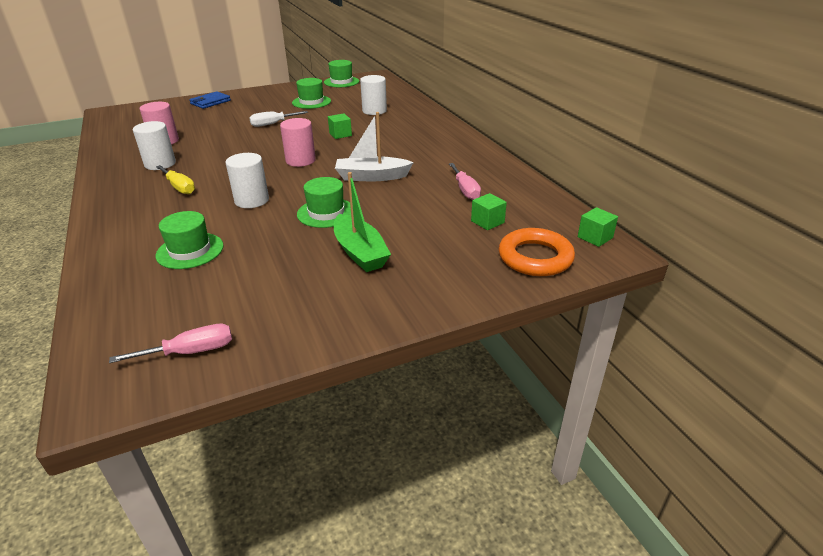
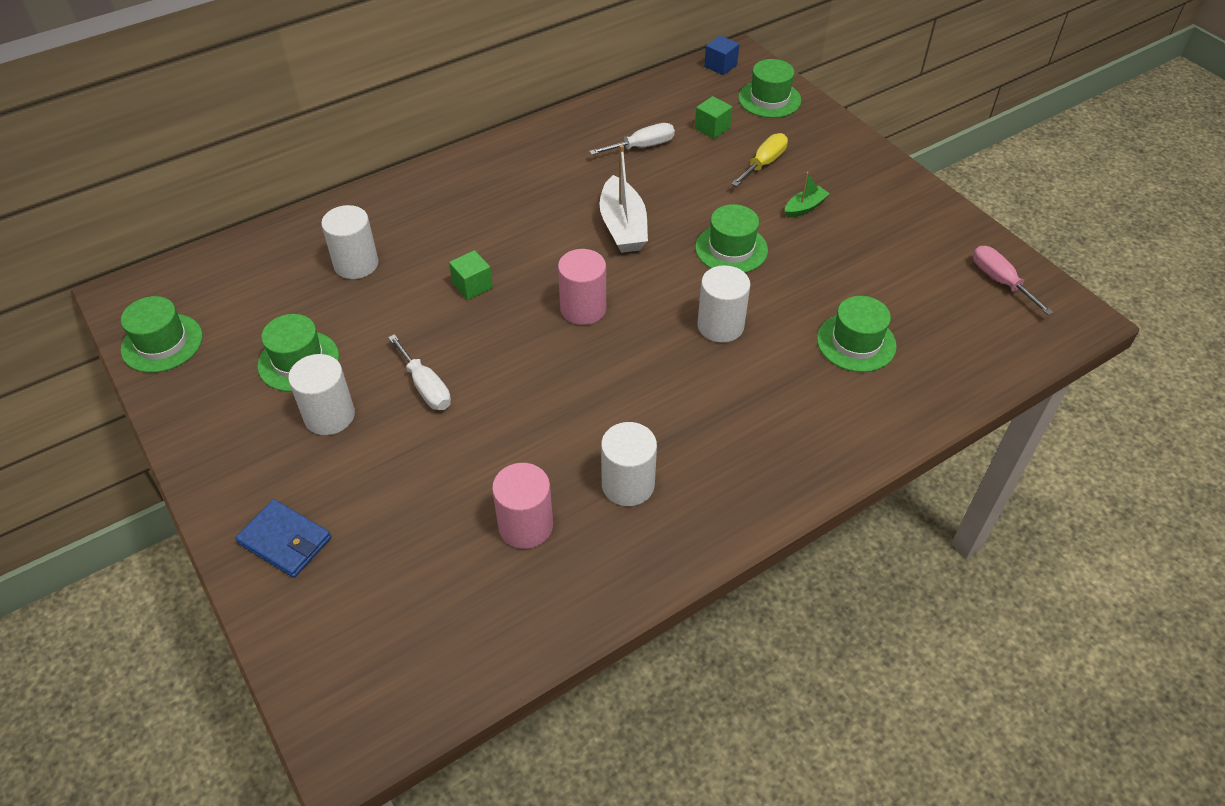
camera: 100 degrees left, 15 degrees up
(179, 187) = (705, 420): yellow screwdriver -> yellow screwdriver (764, 163)
(271, 107) = (329, 416): none -> white cylinder
(360, 252) = (804, 207): green boat -> green boat, size x0.53
(465, 190) = (642, 146): pink screwdriver -> white screwdriver
(535, 257) = (769, 99): orange ring -> green hat
(595, 237) = (720, 66): green cube -> blue cube

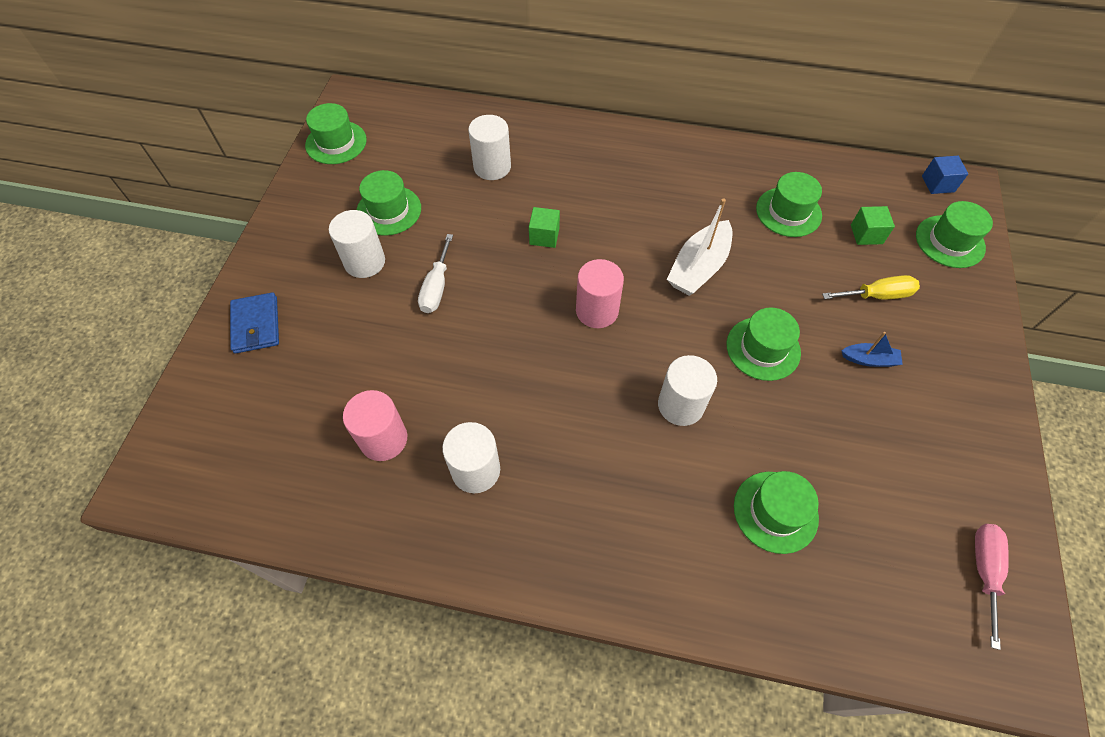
camera: 45 degrees right, 10 degrees up
(642, 146) = (788, 212): white screwdriver -> green hat
(804, 207) = (869, 359): green boat -> blue boat

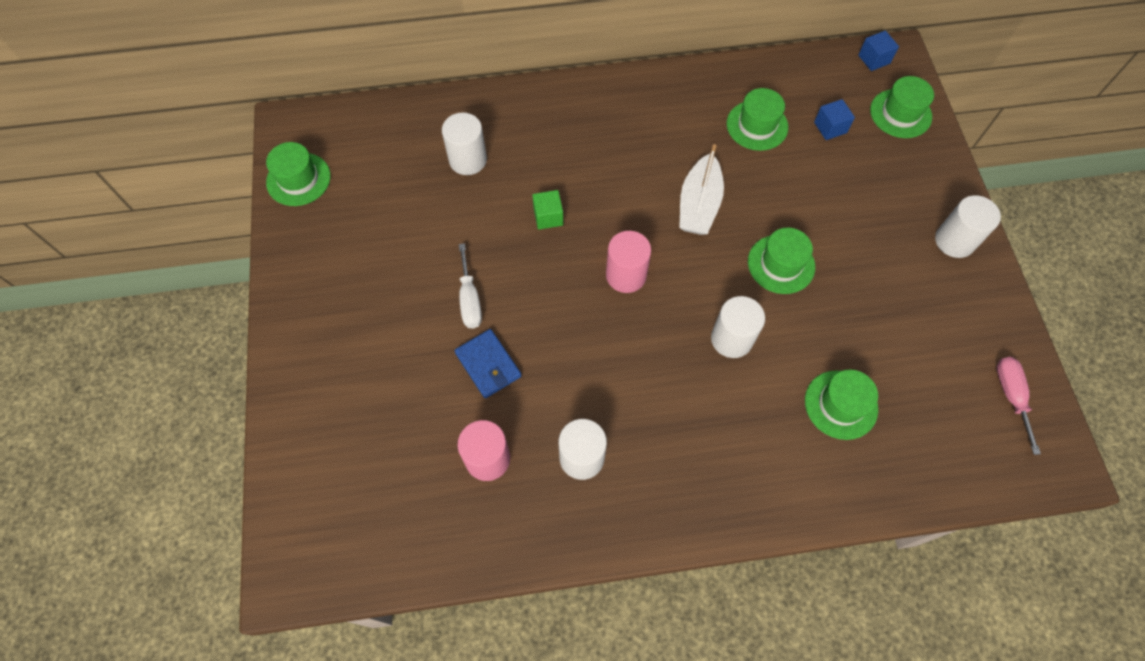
camera: 20 degrees left, 5 degrees up
(256, 325) = (314, 393): blue wallet -> blue wallet (488, 365)
(364, 262) = (389, 296): white cylinder -> white cylinder (954, 241)
(389, 210) = (387, 236): green hat -> none
(866, 234) = (830, 127): green cube -> blue cube
(869, 359) = (870, 246): blue boat -> none
(877, 295) = (858, 184): yellow screwdriver -> none

